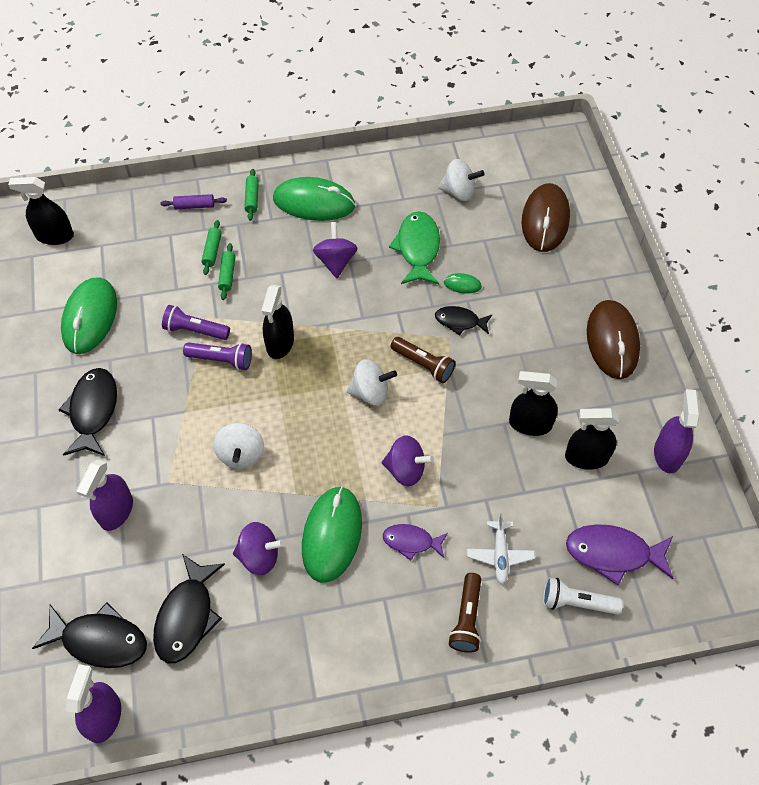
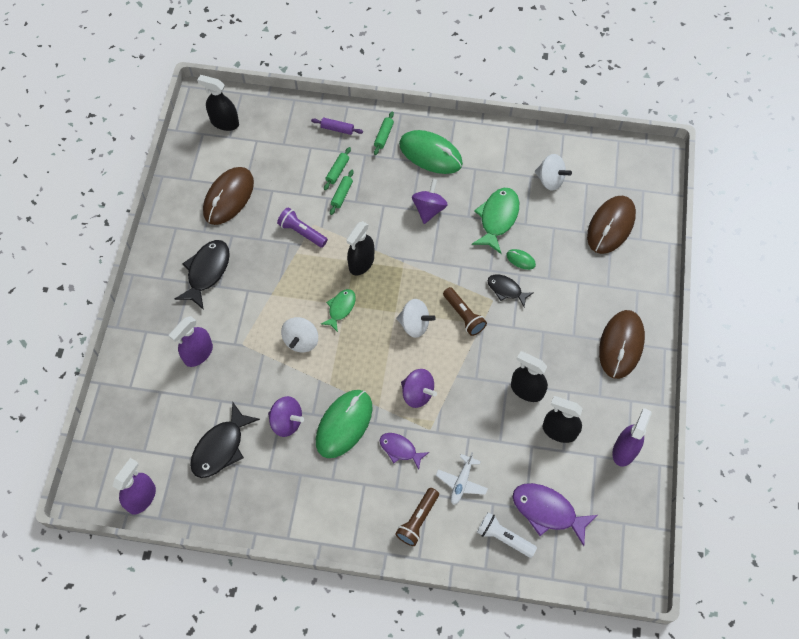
camera: 20 degrees right, 5 degrees up
(90, 317) = (228, 197): green mouse -> brown mouse
(100, 640) = (156, 443): black fish -> none
(221, 360) = (313, 262): purple flashlight -> none
(275, 402) = (340, 308): none -> green fish

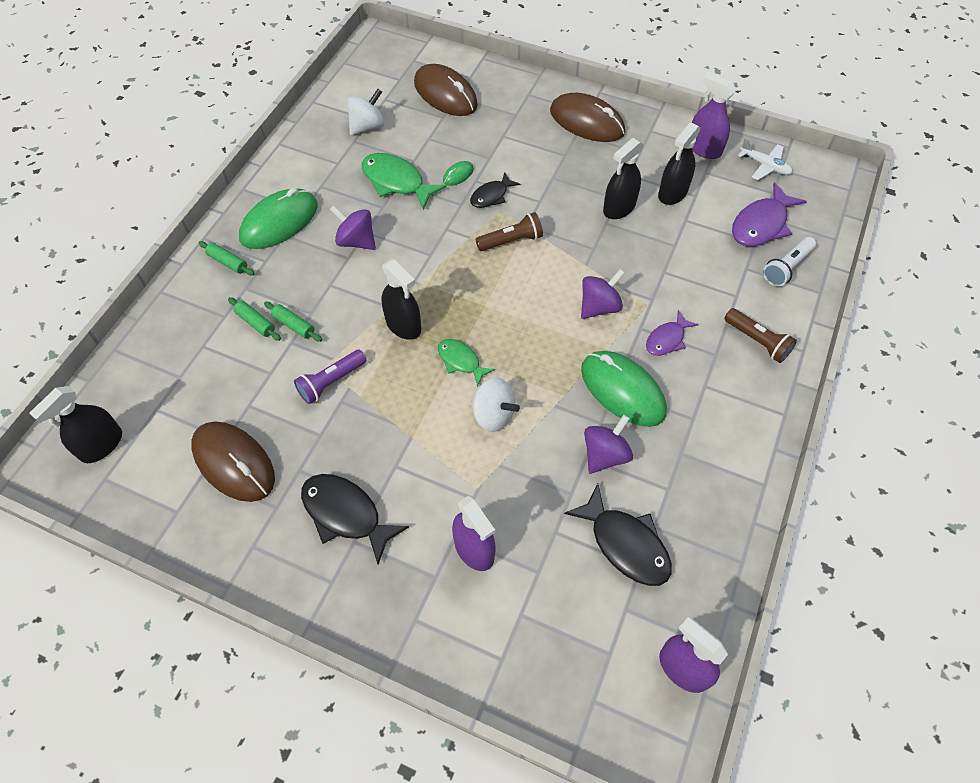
camera: 75 degrees left, 5 degrees down
(337, 129) = (190, 309): purple rolling pin -> none
(414, 324) = (508, 289): white spinning top -> none
(461, 482) = (717, 290): white plane -> white plane (765, 165)

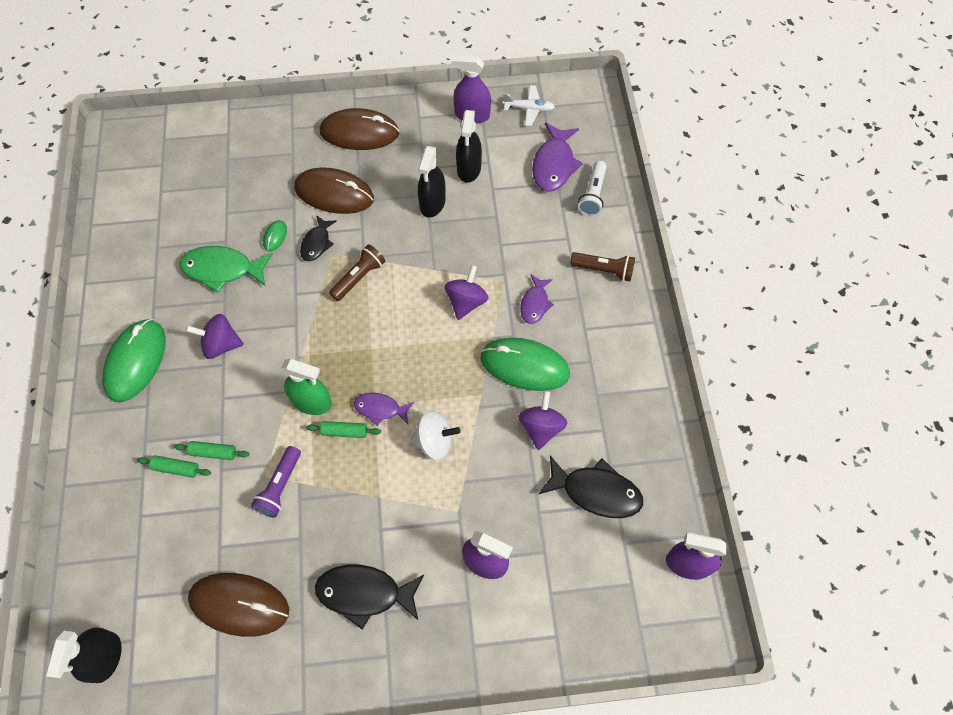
camera: 30 degrees left, 5 degrees up
(228, 262) = (111, 425): green rolling pin -> green rolling pin (344, 432)
(367, 126) = (160, 227): white spinning top -> none
(403, 325) = (311, 402): black spray bottle -> green spray bottle
(445, 94) = (215, 161): brown mouse -> brown mouse (334, 193)
(461, 361) = (380, 409): green fish -> purple fish

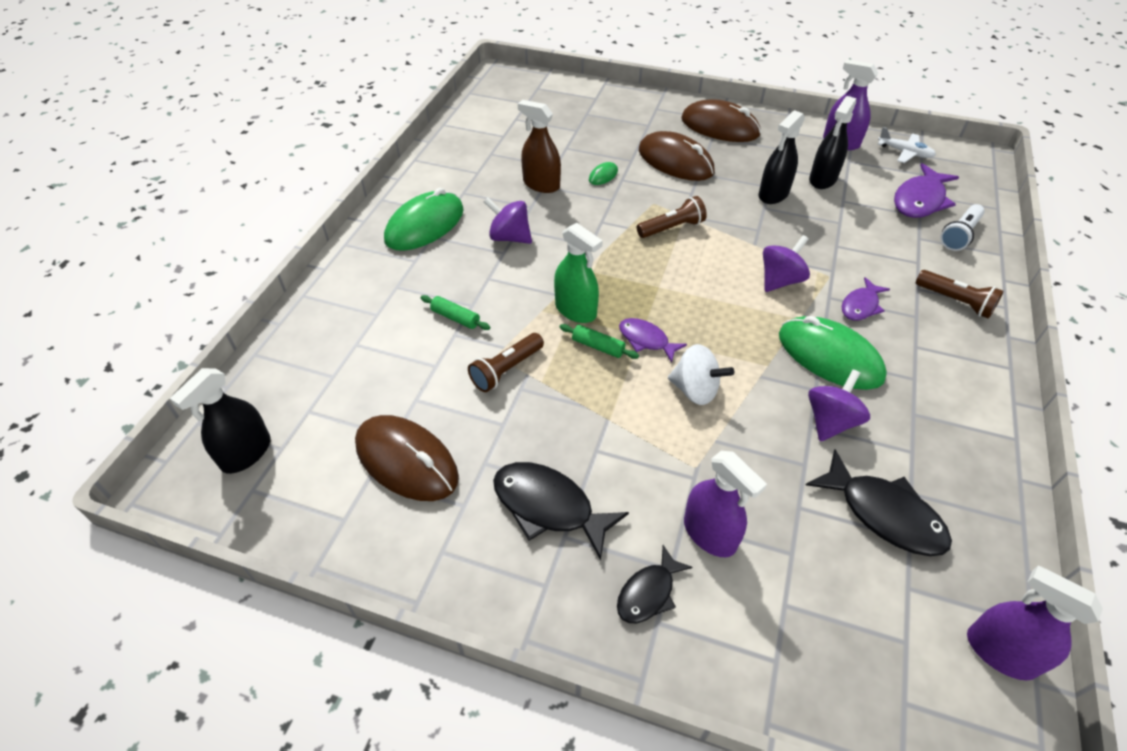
camera: 25 degrees right, 15 degrees down
(176, 468) = (412, 318): green rolling pin -> none
(222, 269) = (541, 184): green fish -> brown spray bottle
(280, 486) = (506, 370): purple flashlight -> brown flashlight
(317, 243) = (641, 191): black fish -> black fish (648, 593)

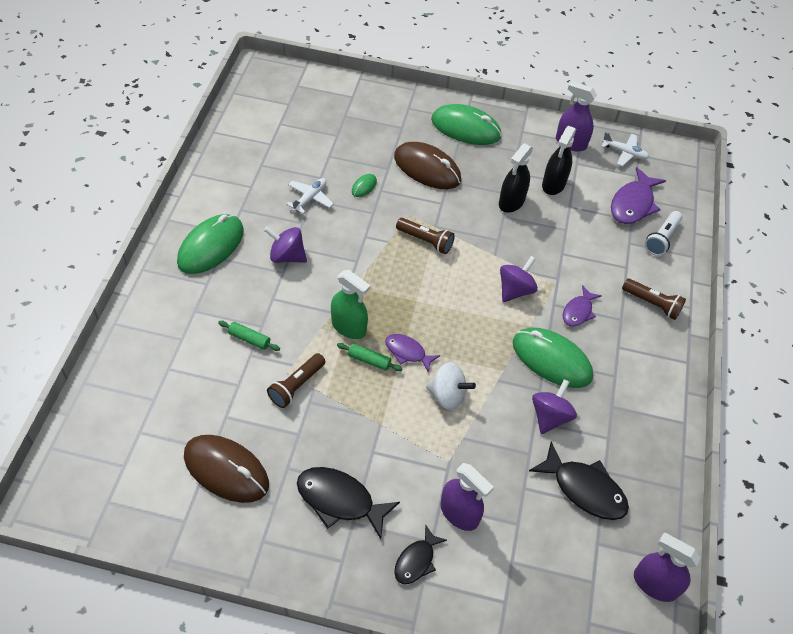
camera: 10 degrees left, 5 degrees up
(246, 453) = (96, 471): black spray bottle -> none
(541, 184) = (310, 198): brown spray bottle -> white plane
(672, 228) = (425, 241): brown flashlight -> brown flashlight turned 60 degrees clockwise
(720, 127) = (465, 128): brown mouse -> green mouse

